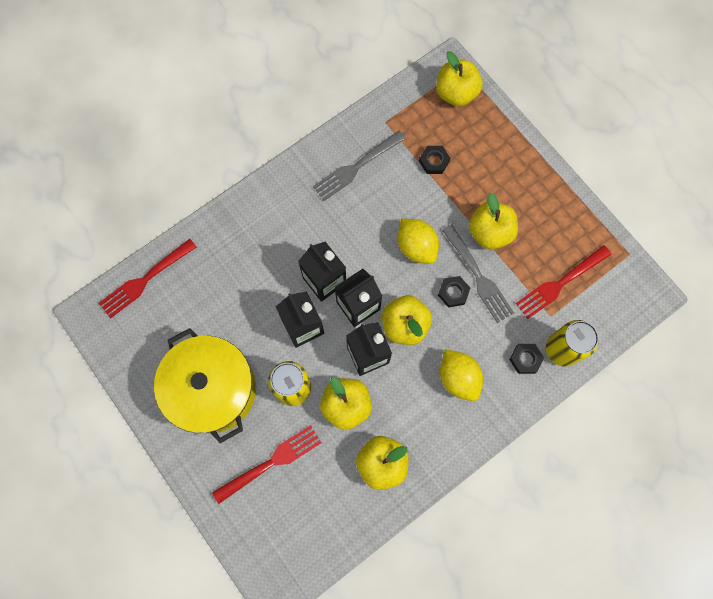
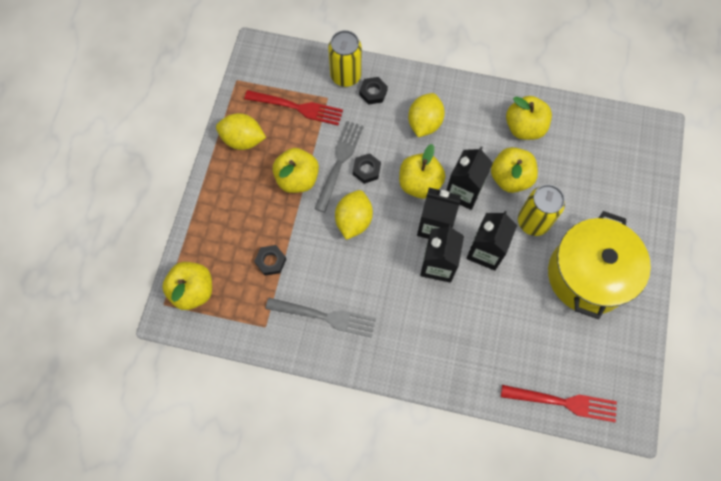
camera: 130 degrees left, 5 degrees down
(270, 463) = (593, 195): red fork -> none
(562, 217) = (243, 140): none -> yellow lemon

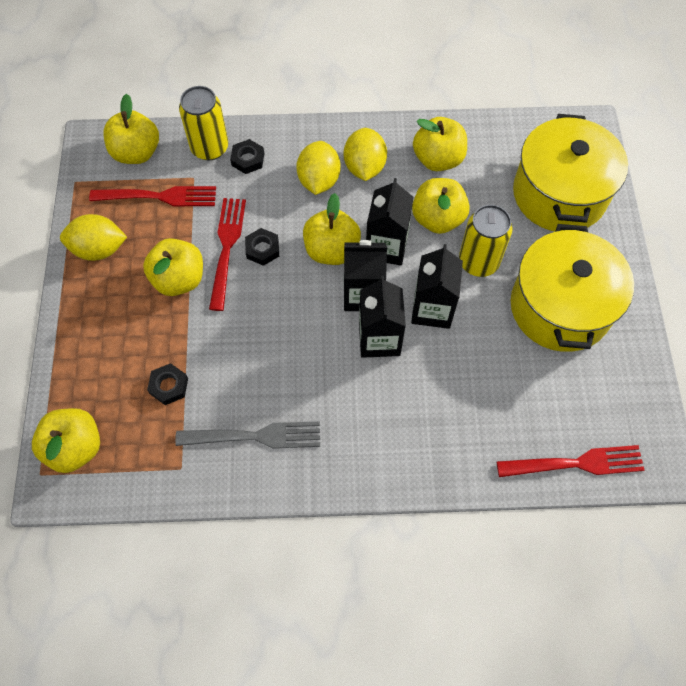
camera: 15 degrees left, 5 degrees down
(288, 67) = (136, 153): none -> yellow apple
(339, 163) = (227, 249): grey fork -> red fork
(353, 220) = (261, 312): yellow lemon -> yellow lemon (364, 167)
(615, 181) = (559, 194): none -> yellow pot

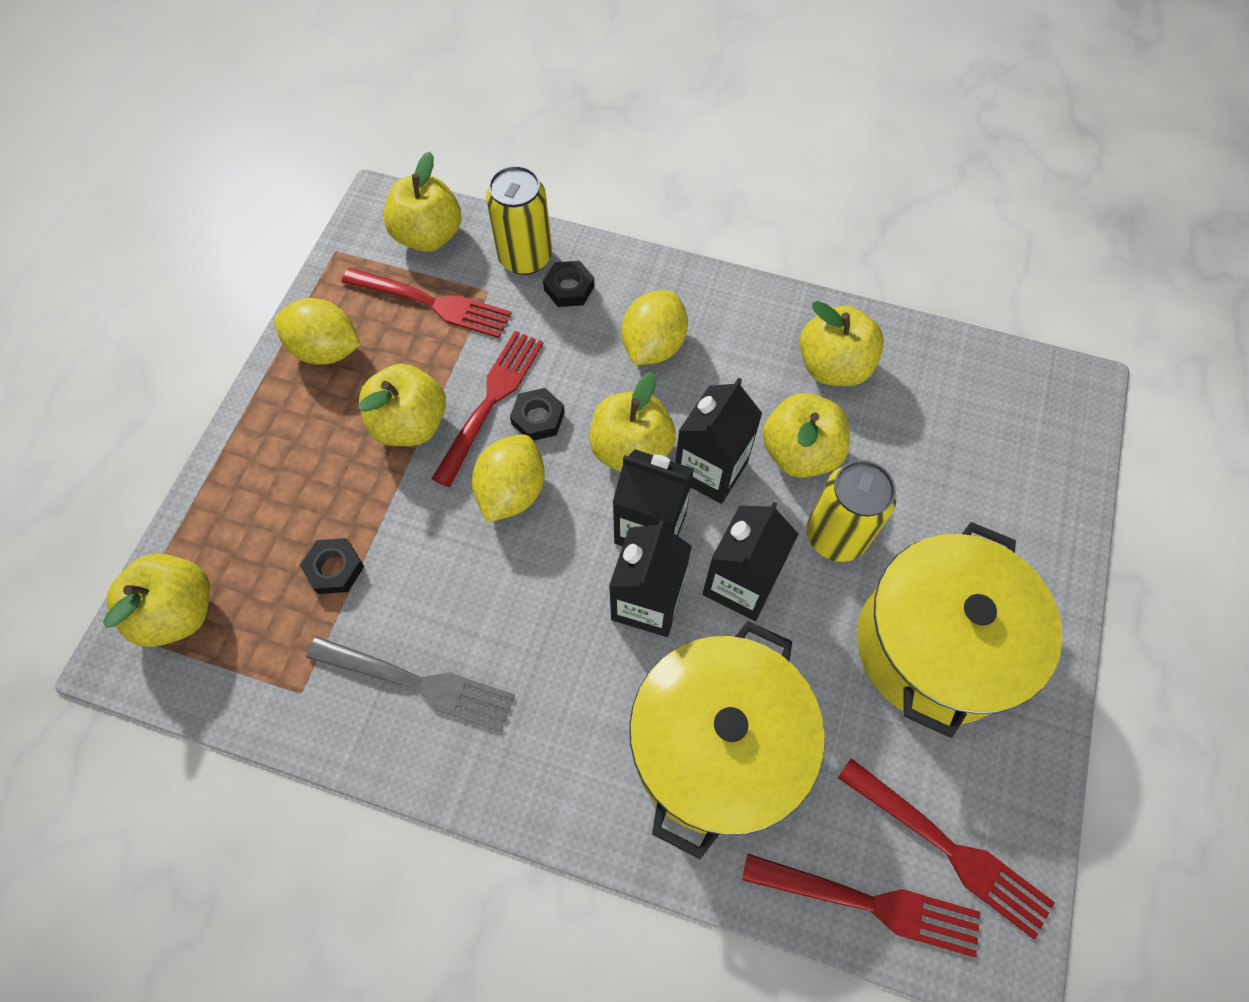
camera: 20 degrees right, 0 degrees up
(364, 167) = (724, 346): yellow lemon -> yellow lemon (512, 491)
(559, 194) = (996, 473): yellow pot -> yellow pot (716, 747)
(608, 418) = (947, 848): none -> red fork

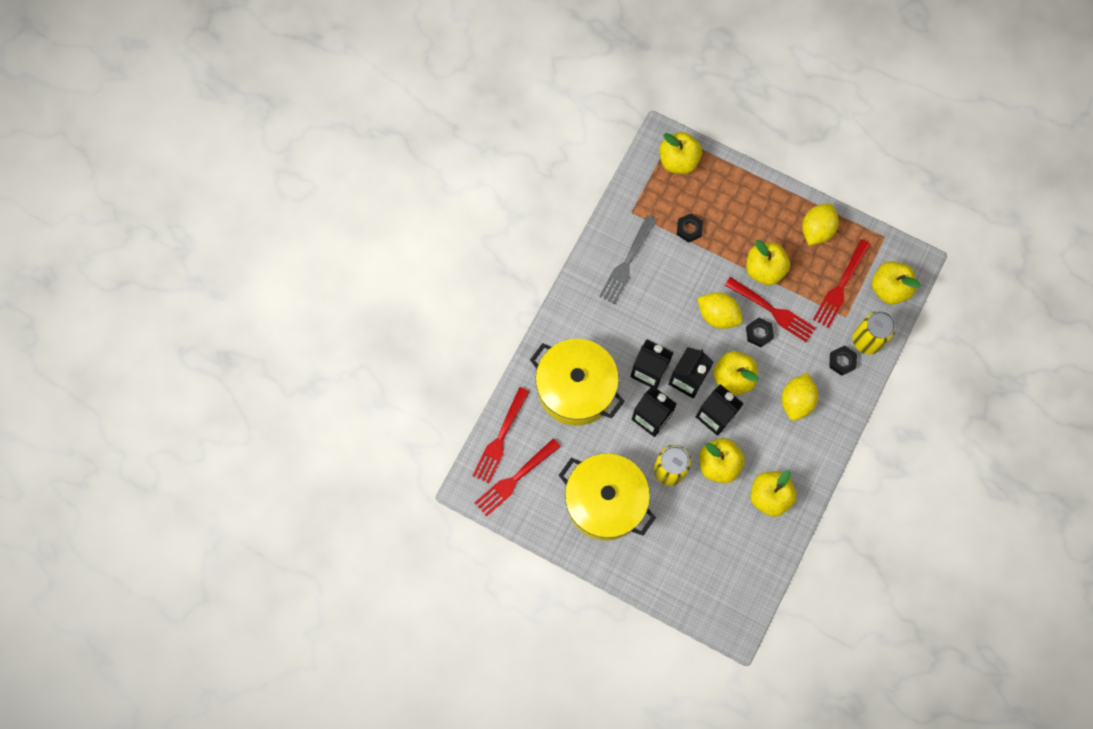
camera: 100 degrees right, 10 degrees up
(653, 346) = (796, 401): yellow lemon -> yellow lemon turned 75 degrees clockwise

